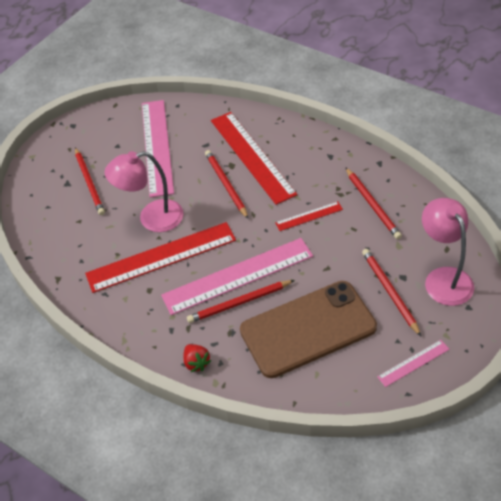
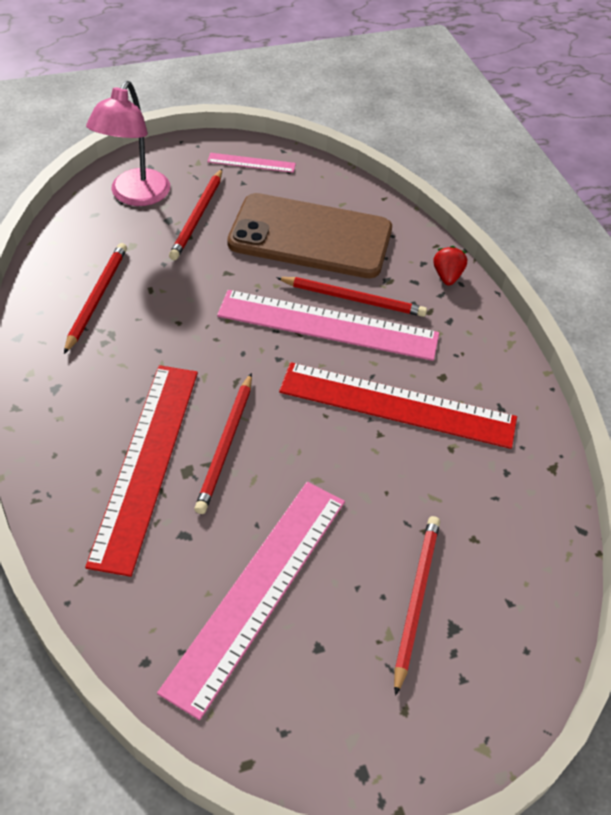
camera: 150 degrees left, 0 degrees up
(152, 218) = (367, 467): pink lamp -> none
(309, 216) = (178, 334): red ruler -> none

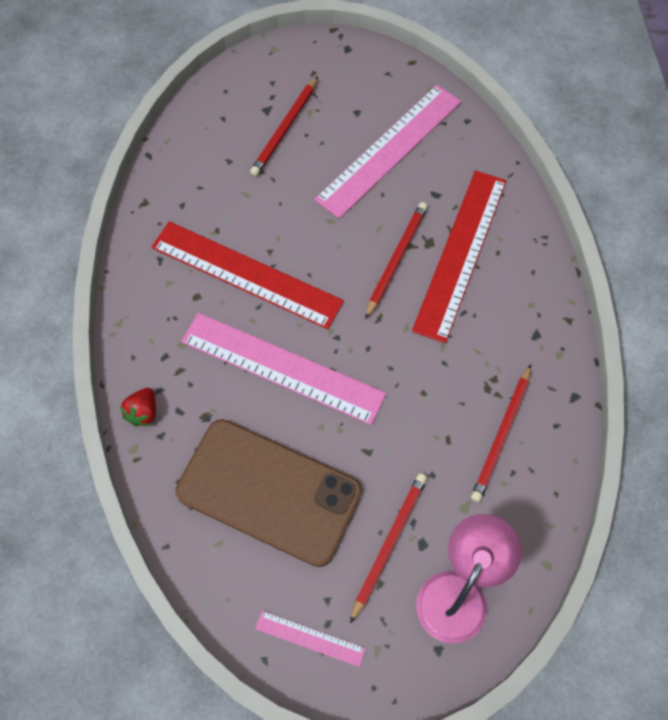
camera: 165 degrees left, 15 degrees up
(353, 299) = (249, 396): red pencil -> none

